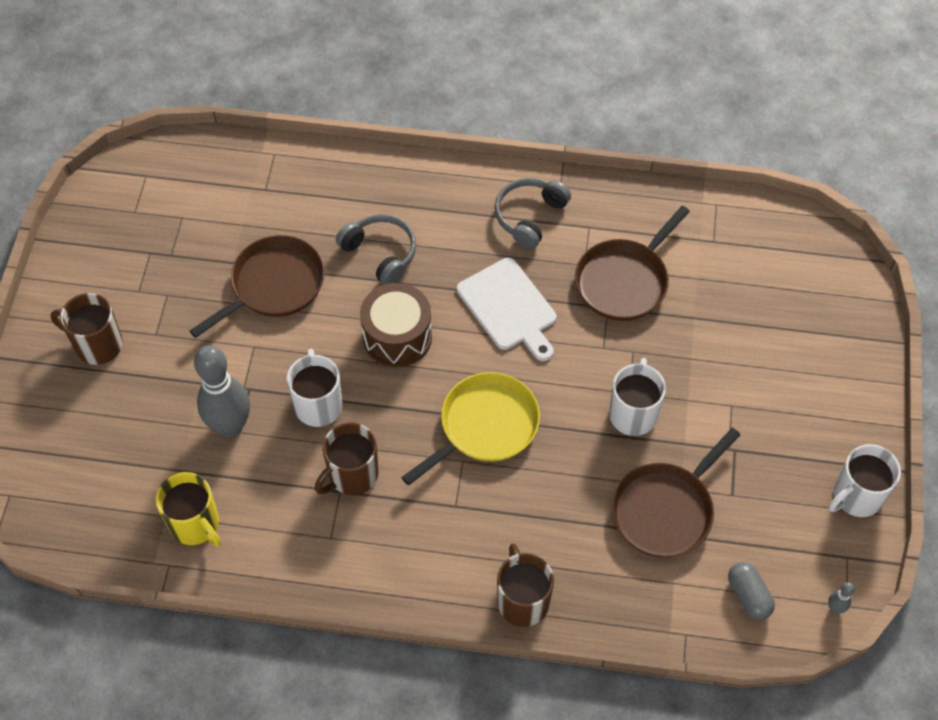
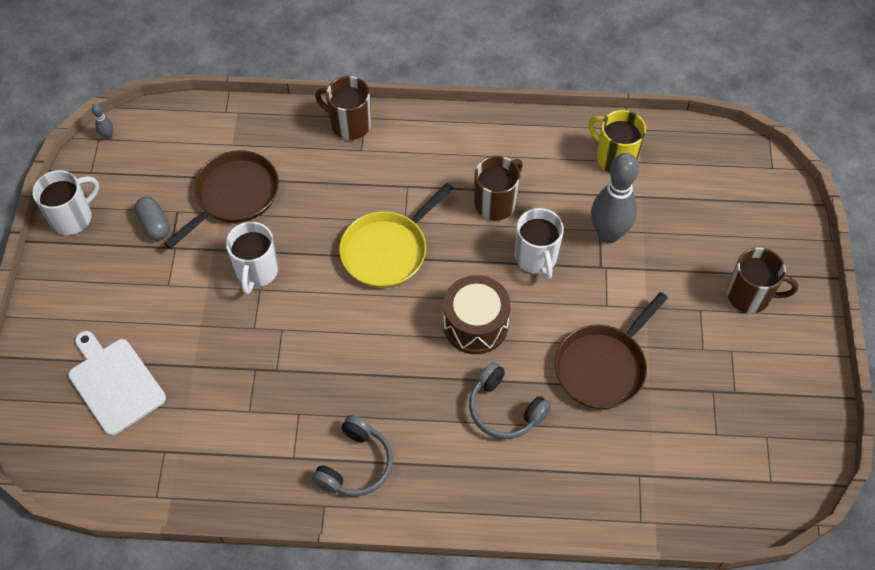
camera: 175 degrees right, 0 degrees up
(509, 308) = (372, 362): white cutting board -> white cutting board (115, 383)
(522, 600) = (349, 124): brown mug -> brown mug turned 135 degrees clockwise
(624, 281) = (259, 398): brown pan -> none
(748, 596) = (174, 140): grey capsule -> grey capsule (154, 225)

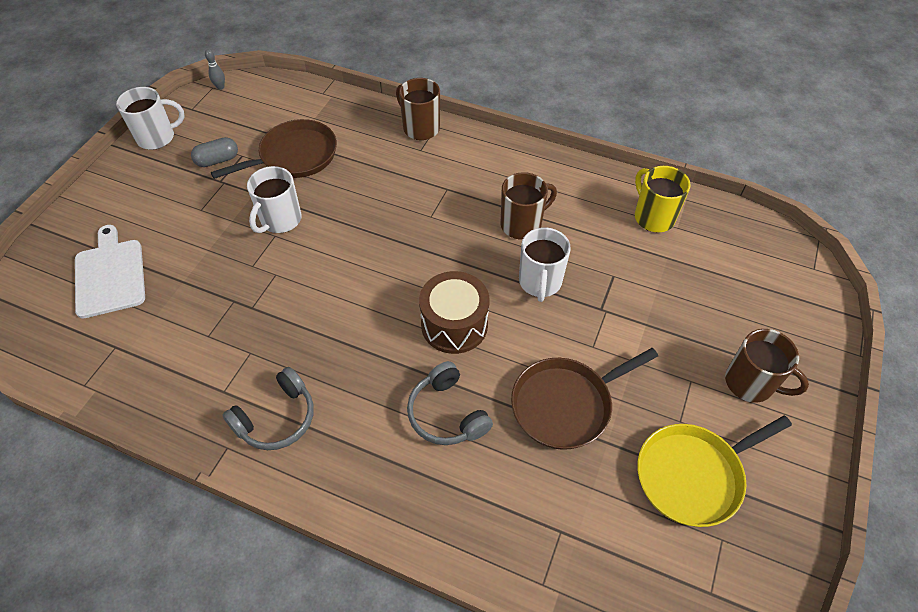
camera: 20 degrees right, 5 degrees down
(154, 225) = (217, 160): grey capsule -> grey capsule turned 75 degrees clockwise
(387, 251) = (403, 236): yellow pan -> yellow pan (693, 475)
(608, 234) = (620, 281): grey bowling pin -> none

